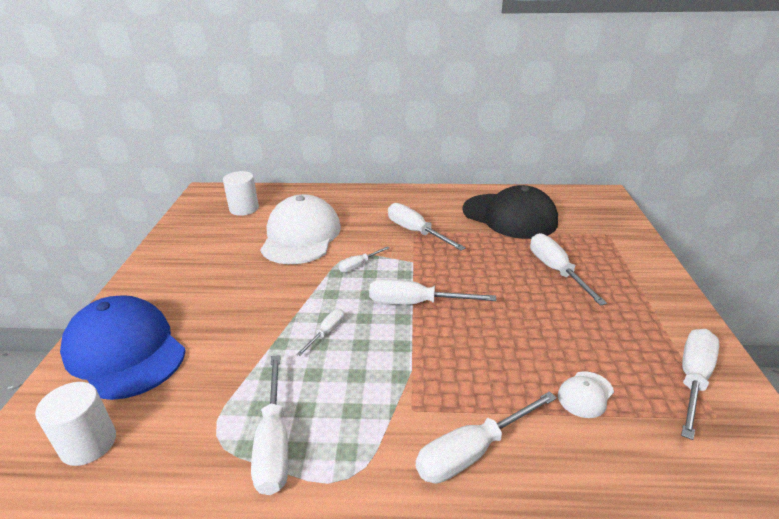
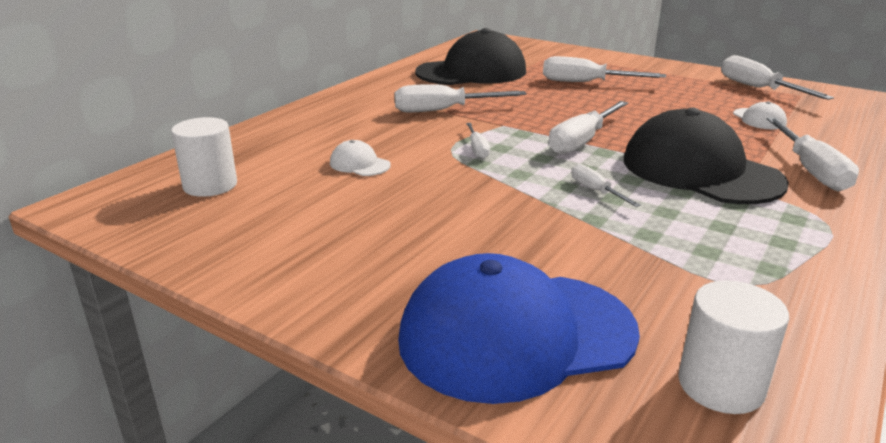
camera: 60 degrees left, 5 degrees down
(274, 442) = (768, 252): white screwdriver -> none
(301, 236) = (359, 164): white cap -> white cap, size x0.41
(408, 377) = (700, 171): none -> black cap

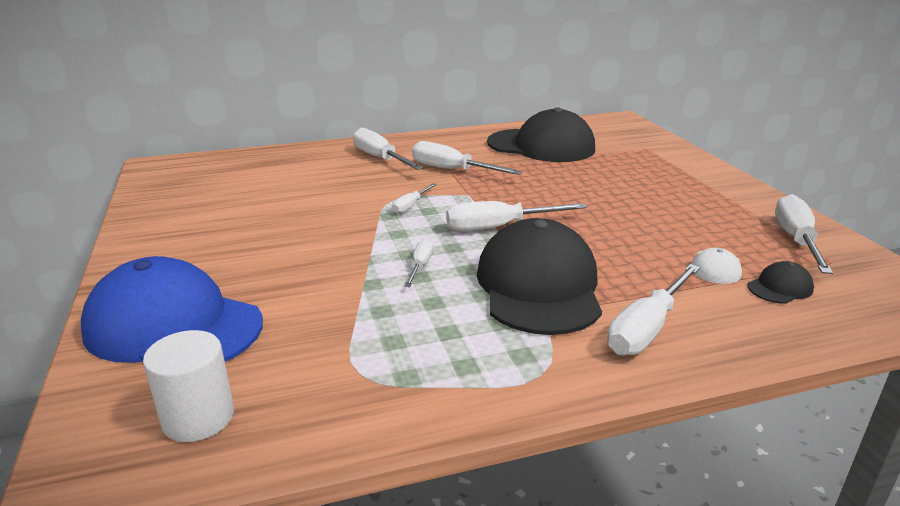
camera: 40 degrees right, 0 degrees up
(210, 185) = (223, 175): white cylinder -> none
(359, 164) = (319, 190): white cap -> none
(586, 83) = (619, 182): white screwdriver -> white screwdriver (380, 158)
(811, 119) = (780, 287): none -> black cap

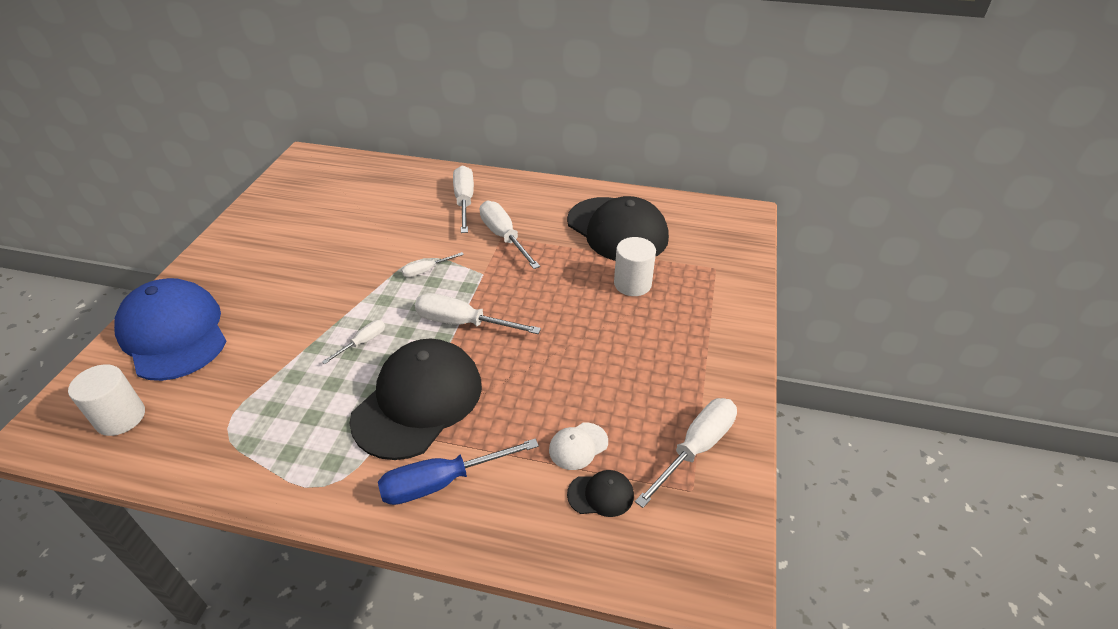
camera: 30 degrees right, 15 degrees up
(602, 170) = (632, 284): none -> white cylinder
(647, 328) = (442, 482): white screwdriver -> blue screwdriver

